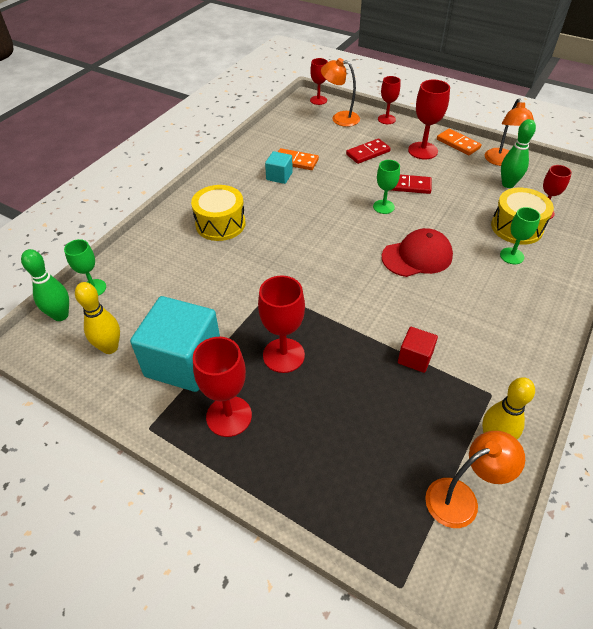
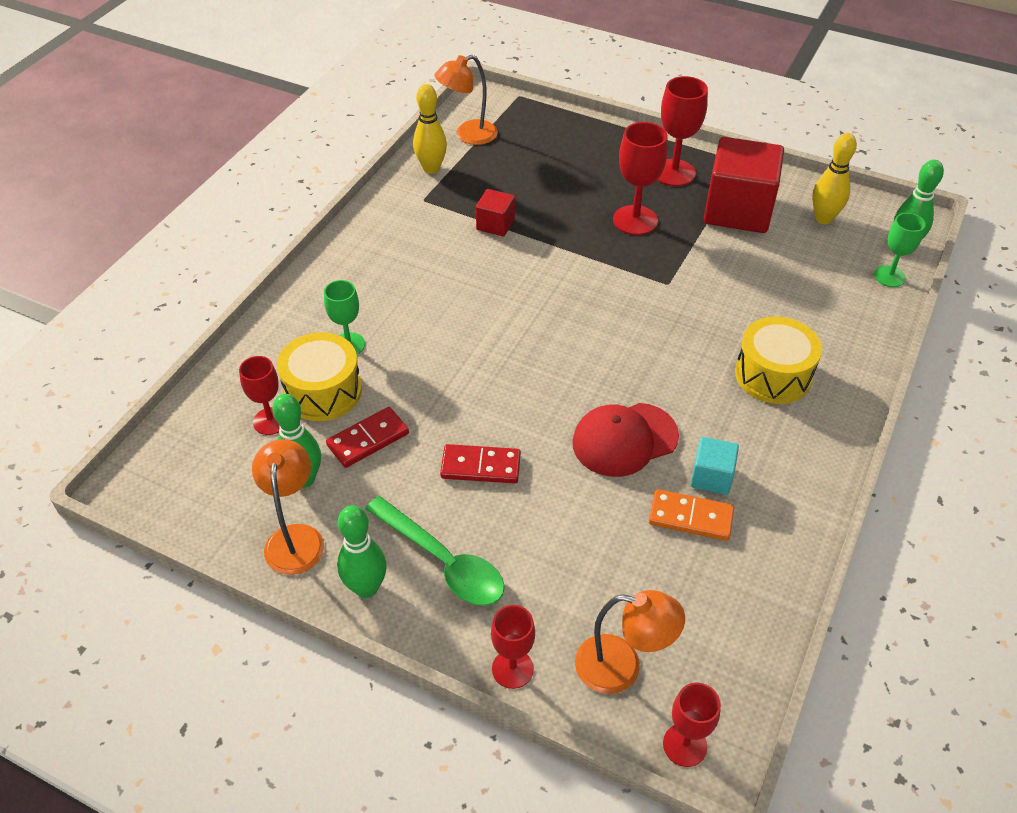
camera: 175 degrees right, 0 degrees up
(183, 362) = (738, 210): turquoise cube -> red cube
(368, 153) = (553, 549): red domino -> red domino (368, 439)
(383, 207) = (524, 419): green goblet -> none
(417, 256) = (480, 337): red cap -> red cap (624, 439)
(423, 151) = (443, 561): red goblet -> green spoon
(458, 144) = (366, 588): orange domino -> green bowling pin

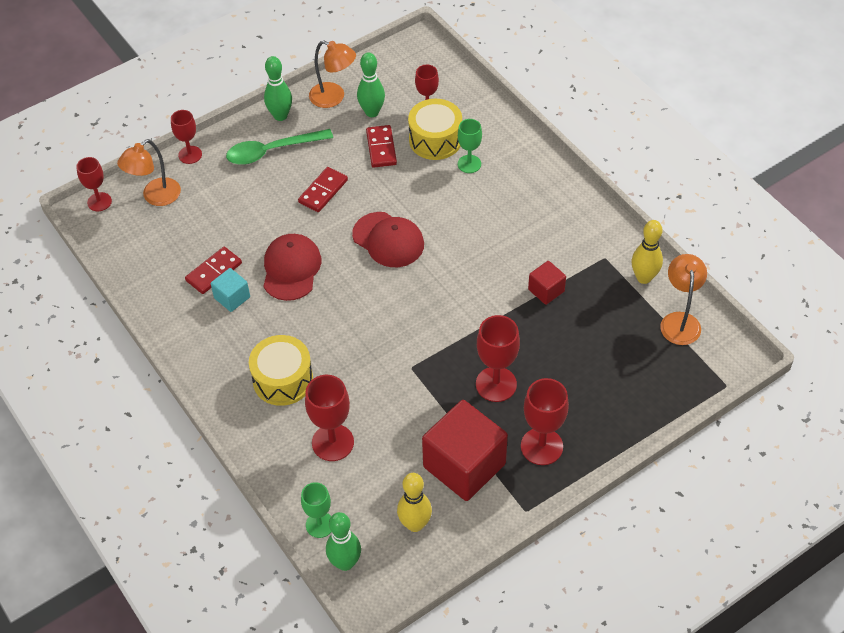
camera: 120 degrees right, 5 degrees up
(515, 369) = (388, 240): none -> red cap
(690, 517) = (213, 272): orange domino -> red domino
(803, 304) = (333, 442): none -> red goblet

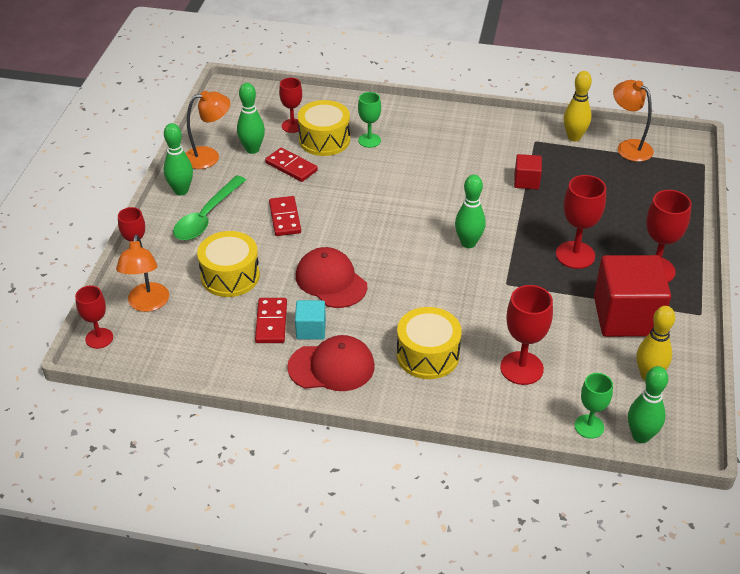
camera: 45 degrees left, 10 degrees down
(231, 214) = (230, 276): none -> yellow drum
(388, 240) = (377, 218): red cap -> red cap (331, 367)
(427, 311) = (468, 243): none -> green bowling pin

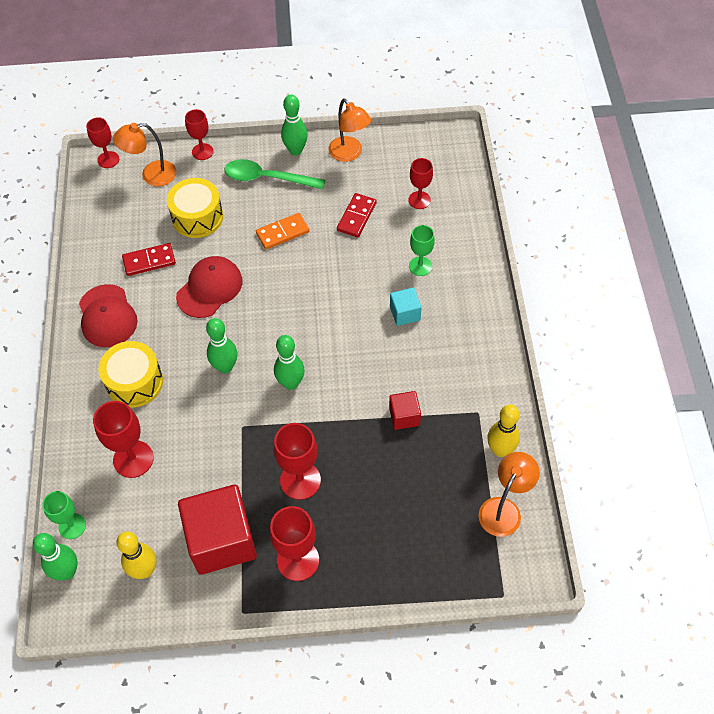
camera: 75 degrees right, 15 degrees up
(252, 149) = (371, 181): green bowling pin -> green bowling pin (225, 367)
(285, 218) = (282, 233): red domino -> orange domino
(311, 329) = (147, 290): turquoise cube -> turquoise cube (405, 313)
(324, 140) = (407, 230): yellow drum -> none

